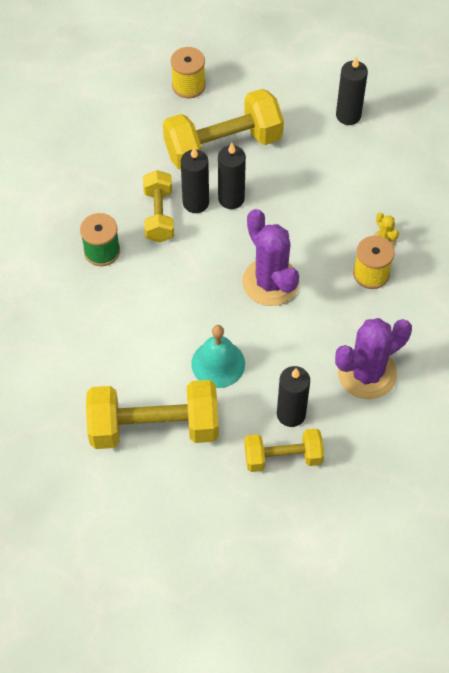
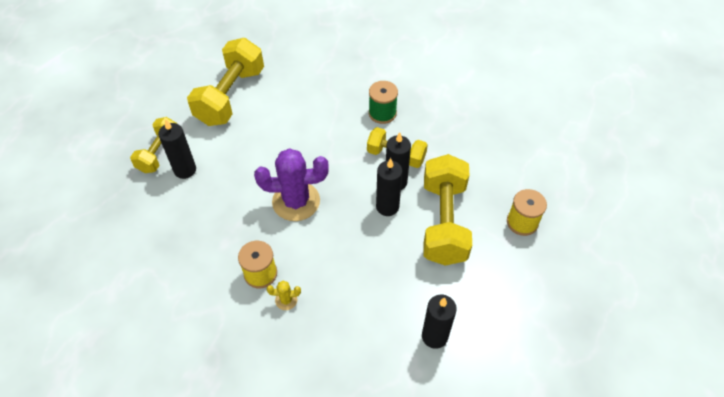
camera: 115 degrees right, 5 degrees down
(218, 363) = (251, 145): turquoise bell -> none
(367, 373) = (180, 229): purple cactus -> none

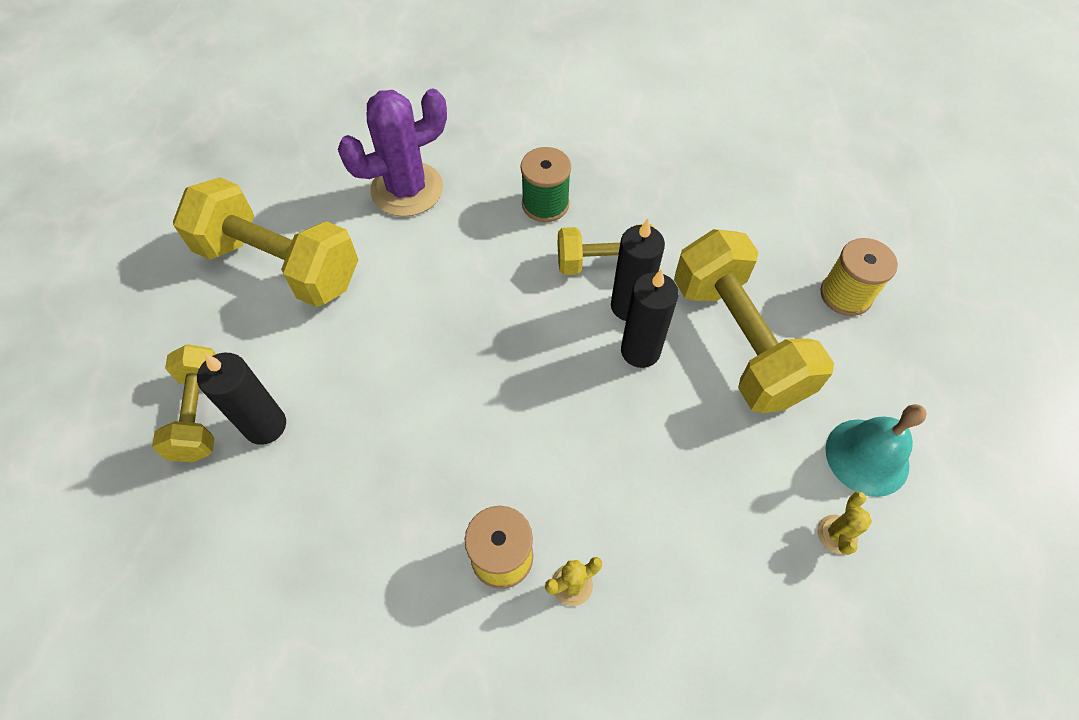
camera: 25 degrees left, 5 degrees up
(231, 96) = (280, 265): yellow dumbbell -> yellow dumbbell turned 60 degrees counterclockwise
(296, 201) = (491, 402): purple cactus -> purple cactus (407, 189)
(434, 336) = (837, 534): black candle -> yellow cactus
(477, 307) = (867, 457): none -> turquoise bell

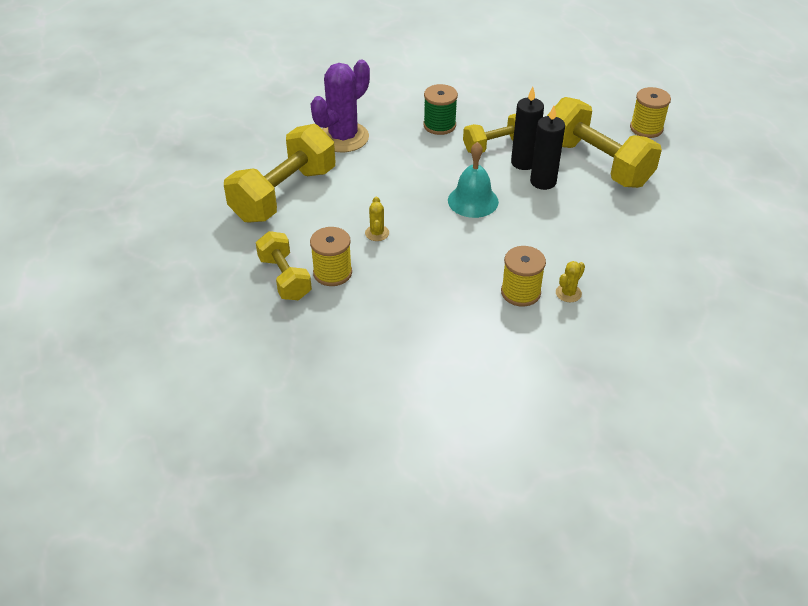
camera: 20 degrees left, 15 degrees down
(265, 425) = (332, 273): black candle -> yellow spool
(280, 265) = (284, 194): yellow dumbbell -> yellow dumbbell turned 60 degrees counterclockwise
(837, 534) = (700, 234): yellow cactus -> yellow cactus (377, 233)
(867, 457) = (697, 197): turquoise bell -> turquoise bell (473, 201)

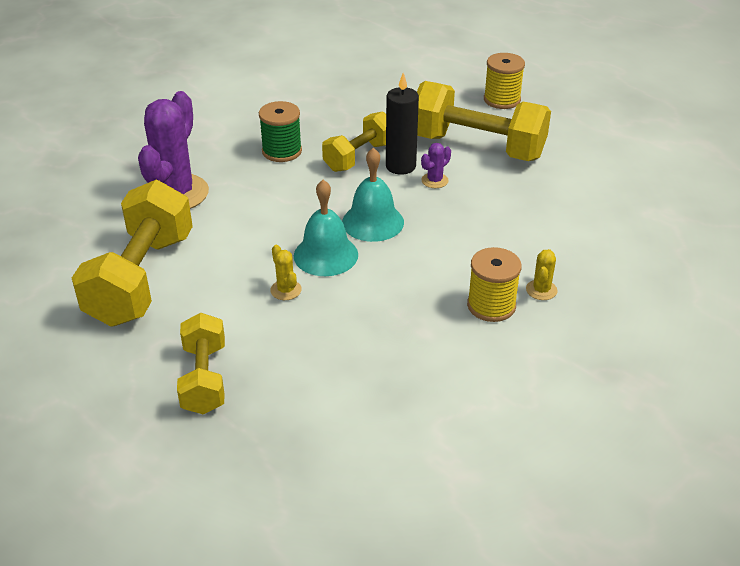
camera: 25 degrees left, 5 degrees down
(285, 278) = (204, 379): yellow dumbbell -> yellow dumbbell turned 45 degrees clockwise
(332, 273) = (261, 353): yellow spool -> none
(421, 216) = (326, 255): none -> turquoise bell
(543, 182) = (434, 180): black candle -> purple cactus

